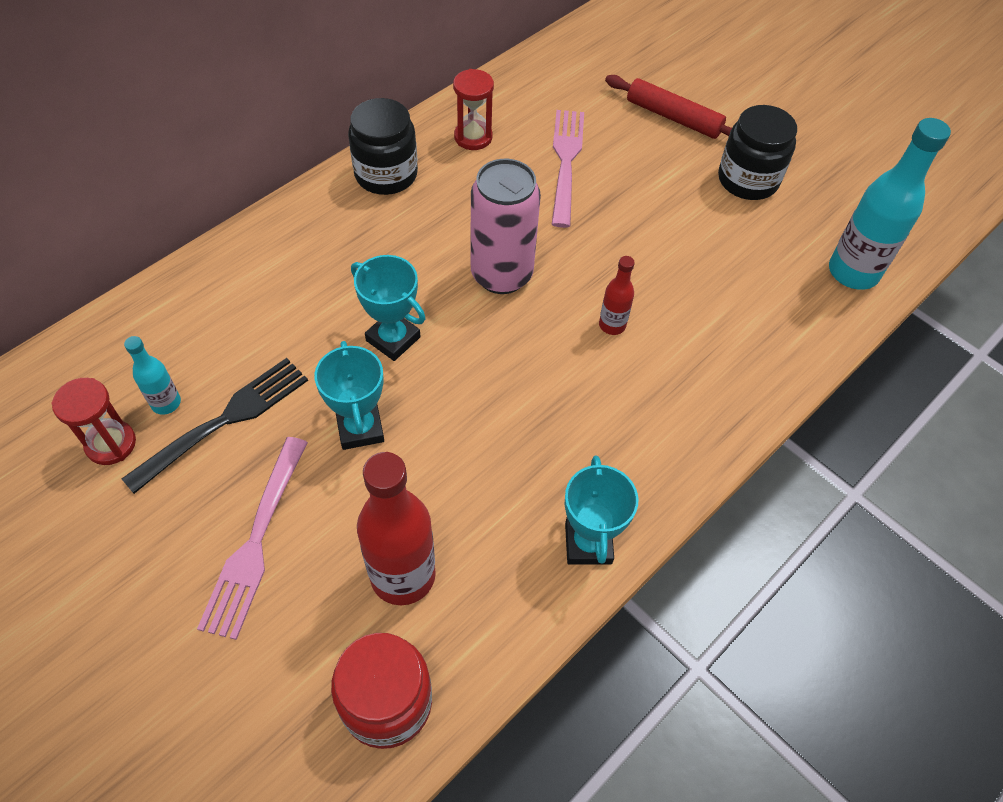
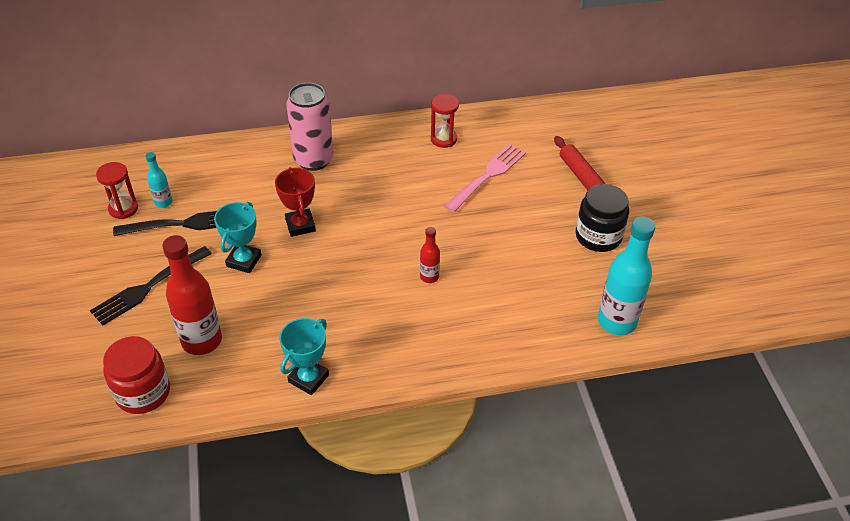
camera: 35 degrees right, 10 degrees down
(256, 540) = (149, 286): pink fork -> black fork
(386, 174) = (374, 139): black jar -> none
(393, 339) = (300, 225): turquoise trophy -> red trophy
(501, 275) = (390, 220): pink can -> pink can (313, 160)

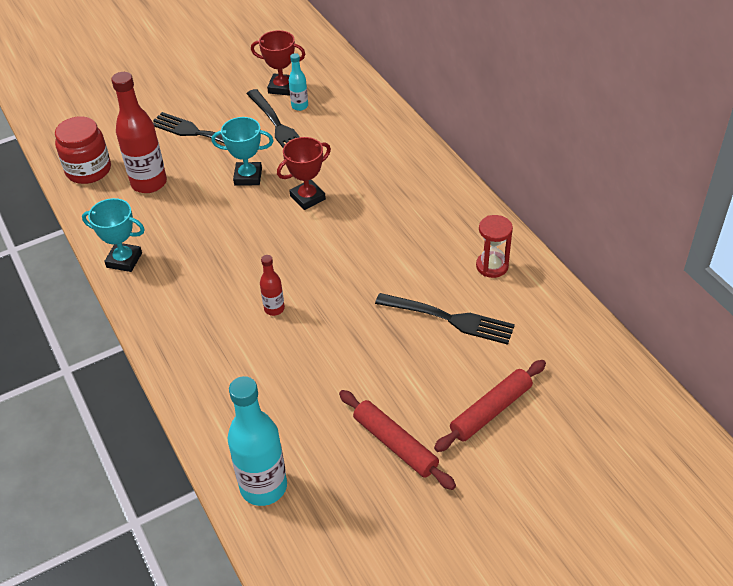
camera: 75 degrees right, 0 degrees up
(123, 209) = (282, 87): red hourglass -> red trophy
(313, 160) = (403, 178): pink can -> none
(487, 176) = (448, 319): pink fork -> black fork
(598, 236) = (395, 444): black jar -> red rolling pin

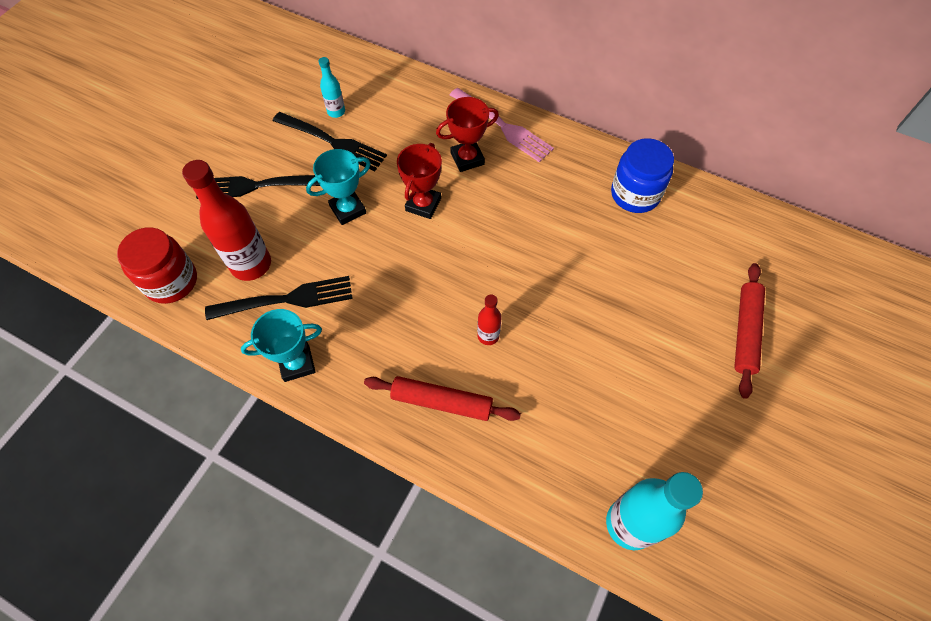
camera: 35 degrees left, 15 degrees up
(282, 87) = (302, 99): red trophy -> red trophy (467, 159)
(395, 444) = (700, 410): red rolling pin -> red rolling pin (441, 402)
(424, 168) = (502, 126): none -> pink fork
(448, 319) = (642, 263): black fork -> black fork (285, 300)
(492, 266) = (635, 194): red hourglass -> blue jar

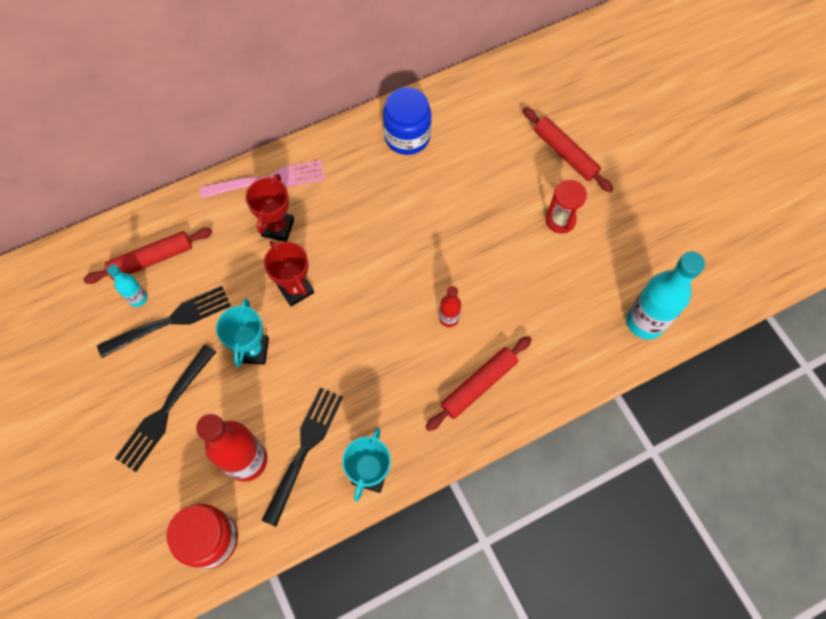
camera: 55 degrees left, 5 degrees up
(374, 99) = (152, 259): none -> red rolling pin
(670, 371) = (560, 220): none -> red hourglass

